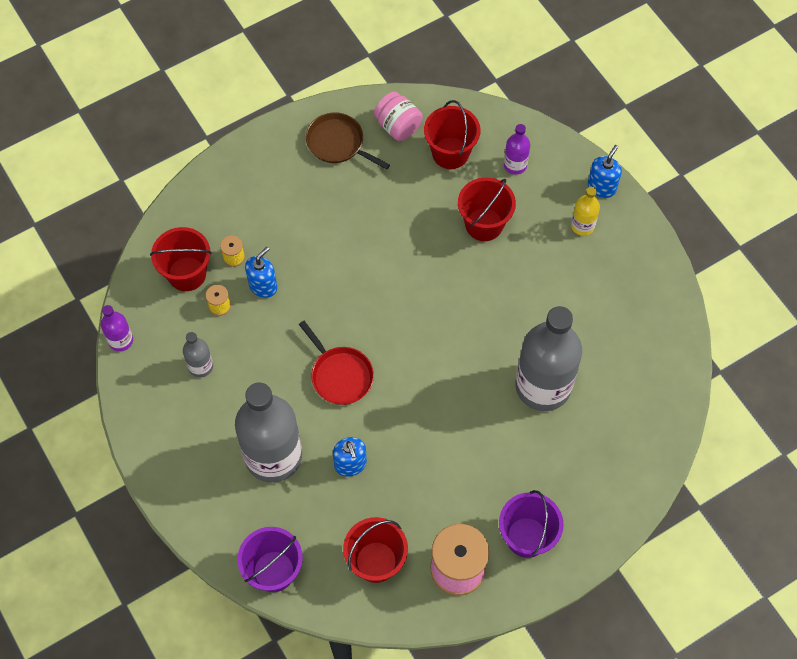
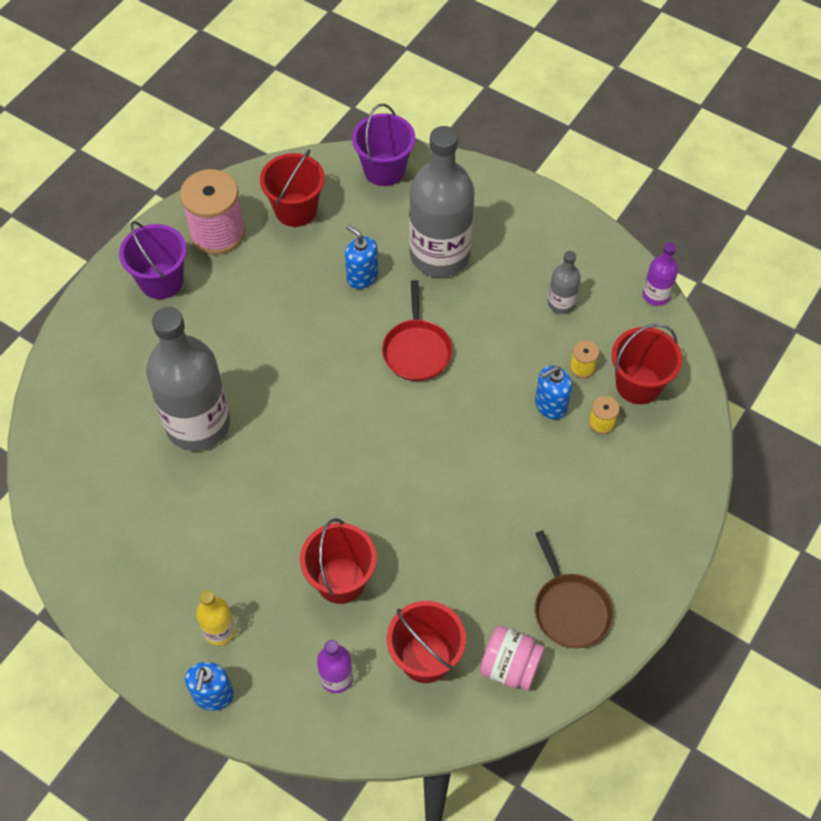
camera: 155 degrees right, 5 degrees down
(263, 286) = (550, 405): blue soap dispenser -> blue soap dispenser turned 45 degrees clockwise
(338, 143) = (570, 609): brown pan -> brown pan turned 60 degrees clockwise
(340, 375) = (417, 350): red pan -> red pan turned 120 degrees counterclockwise

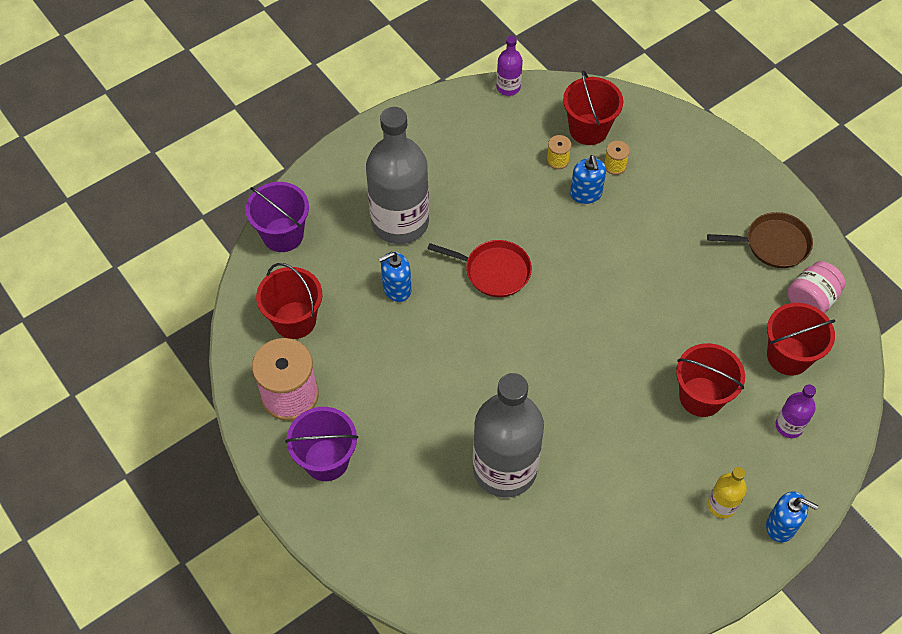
camera: 70 degrees left, 0 degrees up
(561, 303) = (489, 152): grey bottle -> none

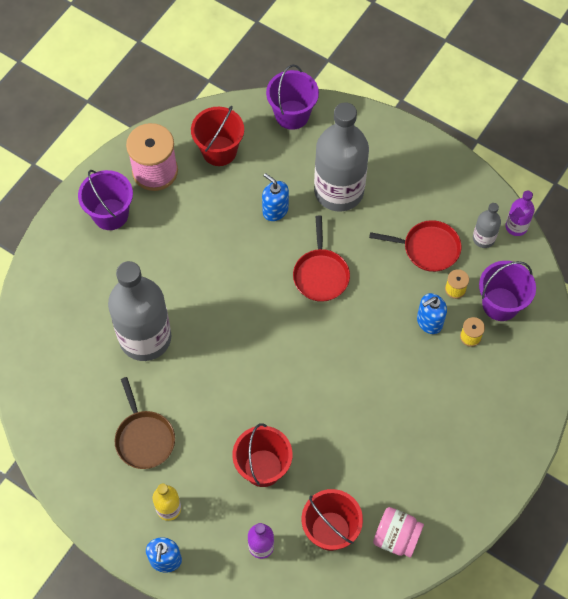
camera: 70 degrees right, 5 degrees up
(502, 167) = (428, 248): none -> red pan
(510, 117) = (483, 238): none -> grey bottle
(588, 129) = (500, 304): red bucket -> purple bucket
(773, 244) = (444, 491): brown pan -> brown pan (144, 438)

